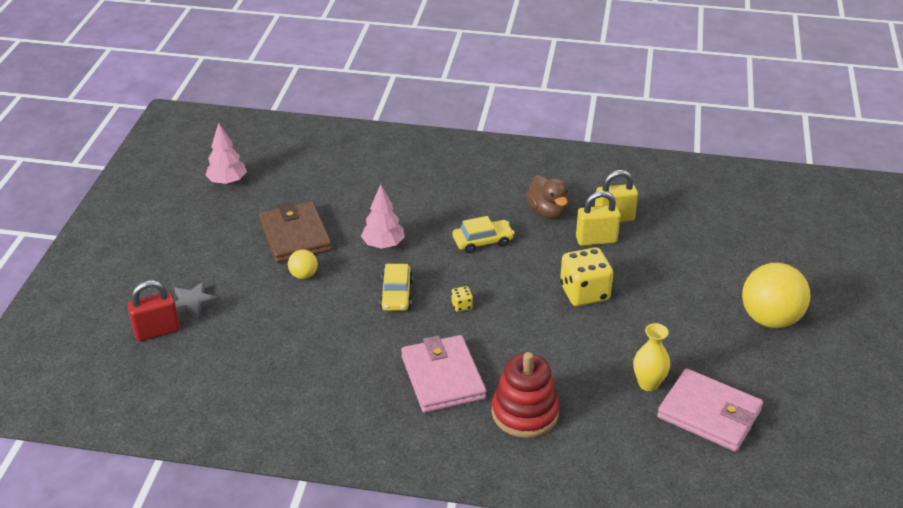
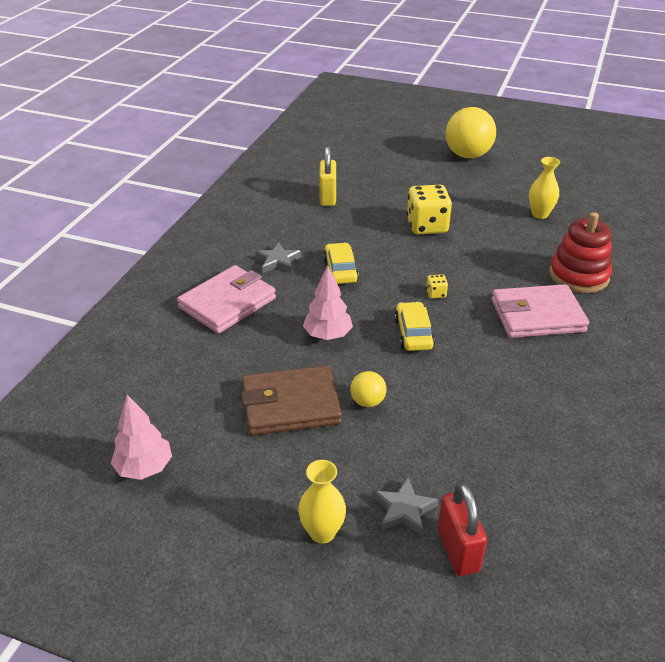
camera: 80 degrees left, 0 degrees up
(173, 266) = (322, 532): none -> yellow vase
(396, 294) = (413, 333): yellow car -> yellow car turned 105 degrees counterclockwise
(486, 202) = (278, 261): none -> grey star
(547, 212) = (306, 229): brown duck -> none
(596, 240) = (355, 210): yellow padlock -> none
(709, 414) = (570, 195): pink wallet -> pink wallet (227, 303)

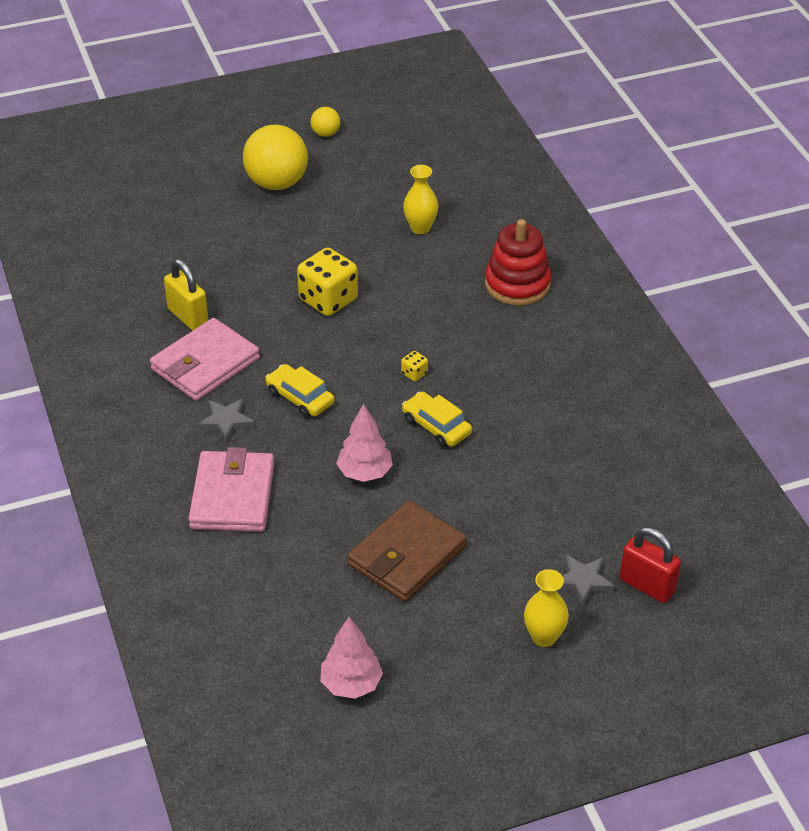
camera: 40 degrees left, 5 degrees up
(367, 401) = (465, 513): yellow ball -> yellow ball (325, 134)
(537, 316) = (521, 347): pink wallet -> pink wallet (205, 364)

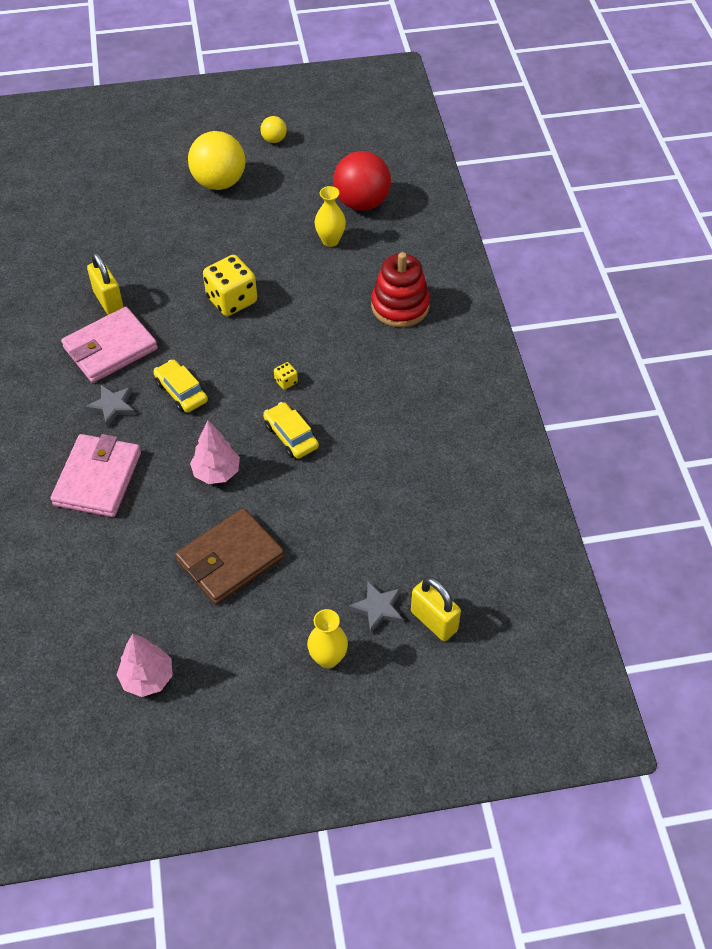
camera: 10 degrees right, 10 degrees up
(443, 186) = (361, 203): none -> red ball
(647, 585) = (434, 621): red padlock -> yellow padlock

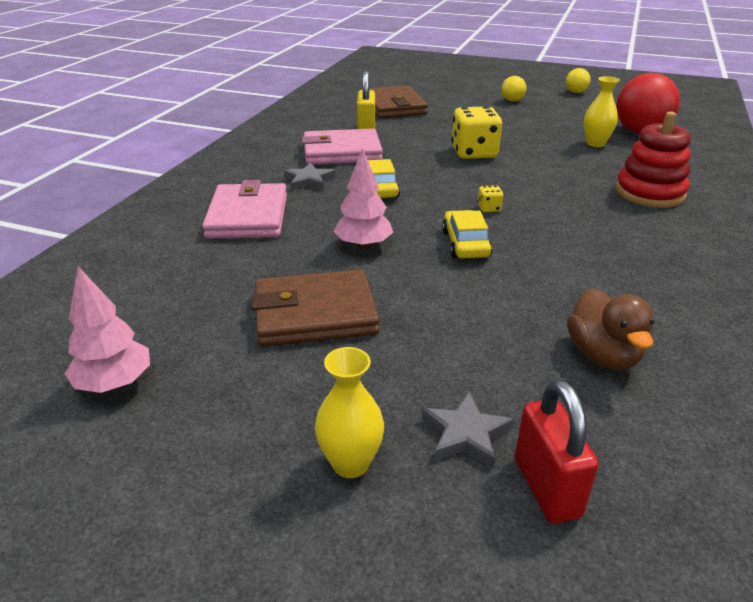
camera: 30 degrees right, 20 degrees down
(98, 479) = (248, 217): pink wallet -> pink wallet turned 45 degrees counterclockwise
(106, 241) = (394, 107): none -> brown wallet
(219, 182) = (512, 100): yellow ball -> yellow ball, size x0.48
(428, 509) = (603, 355): none -> brown duck
(434, 621) = (546, 487): yellow padlock -> red padlock

